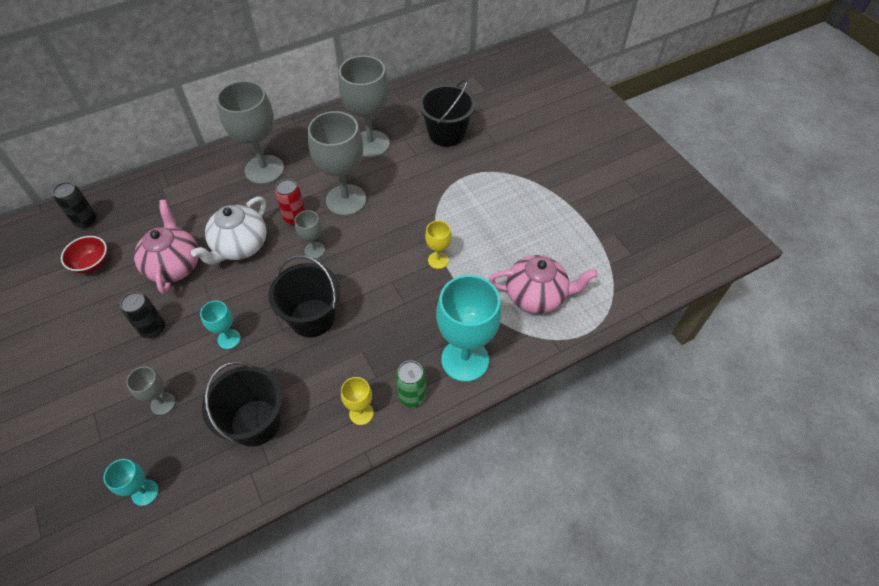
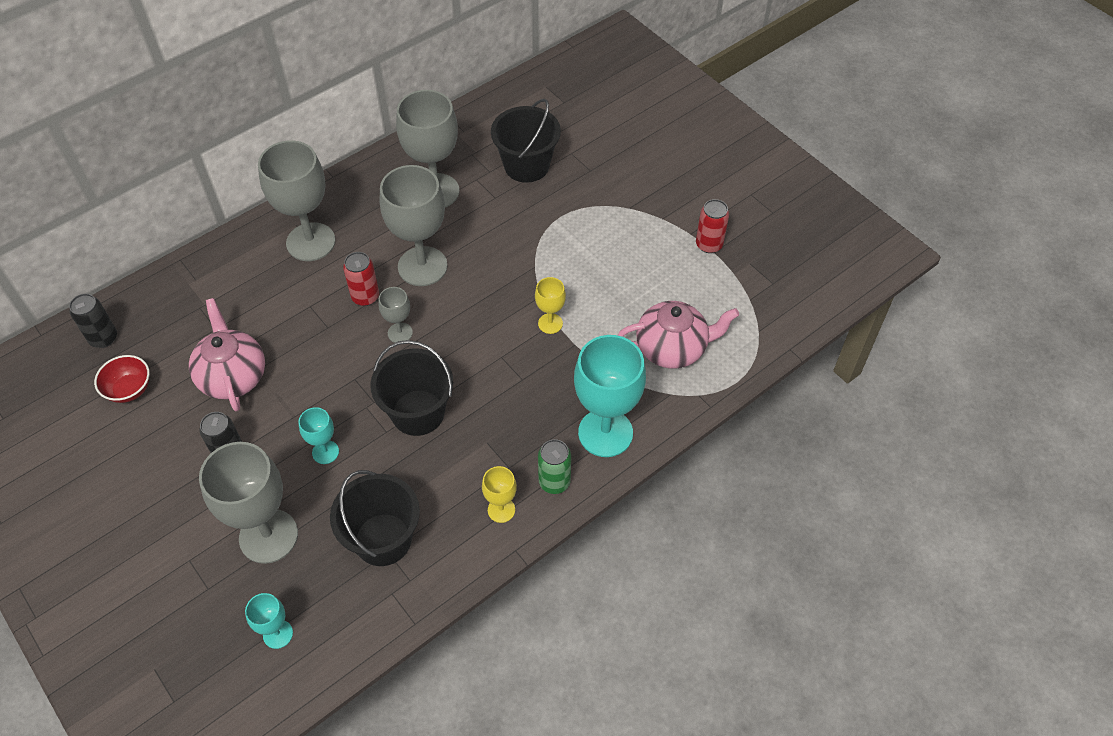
camera: 10 degrees left, 0 degrees up
(163, 403) = (268, 536): grey goblet -> grey goblet, size x2.07
(240, 246) = (307, 342): white teapot -> none
(583, 214) = (709, 244): none -> red can

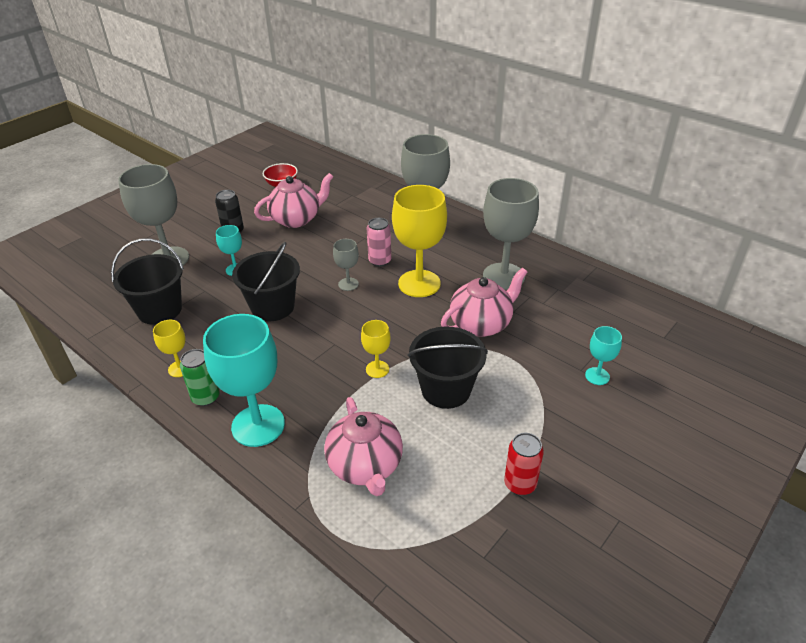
camera: 80 degrees right, 15 degrees down
(103, 338) = (320, 168): black can -> none
(278, 634) = (93, 278): turquoise goblet -> turquoise goblet (597, 376)
(365, 297) = (380, 261): red can -> pink can
(422, 266) = (419, 283): grey goblet -> yellow goblet
(507, 227) = (481, 324): none -> pink teapot
(526, 165) = (562, 324): black bucket -> black bucket (446, 390)

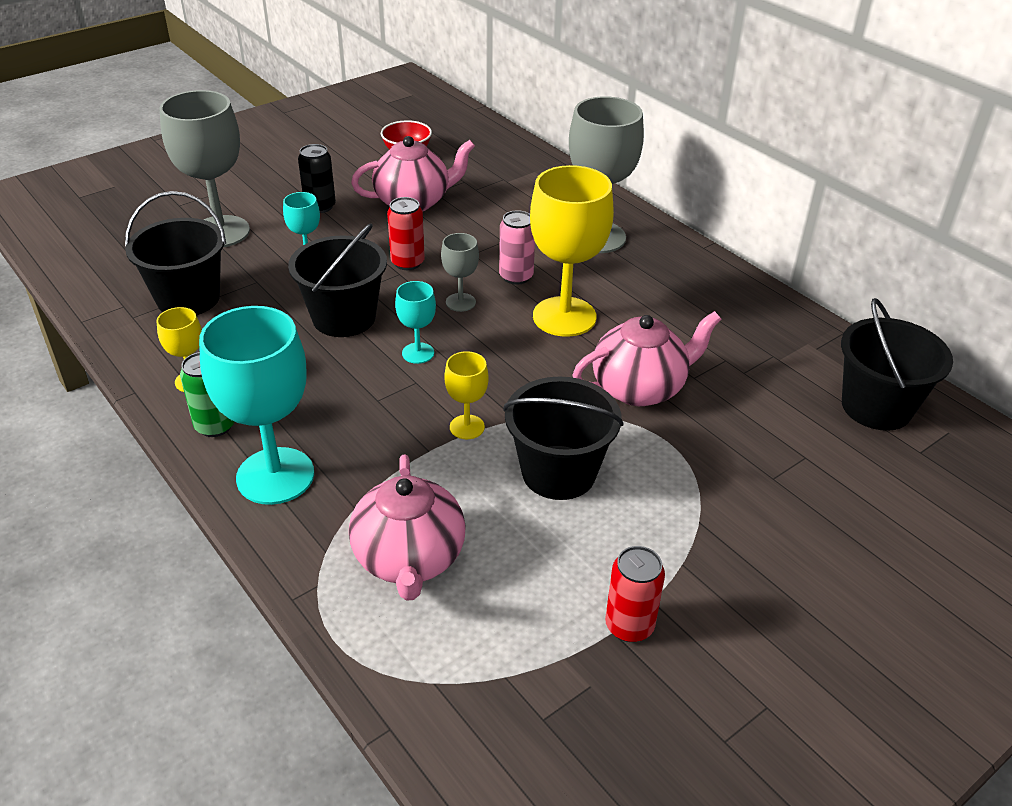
camera: 10 degrees right, 0 degrees up
(305, 262) = (407, 262): none -> red can
(503, 276) = (694, 325): grey goblet -> none
(597, 376) = (796, 491): turquoise goblet -> turquoise goblet (418, 353)
(630, 312) = (876, 407): none -> black bucket

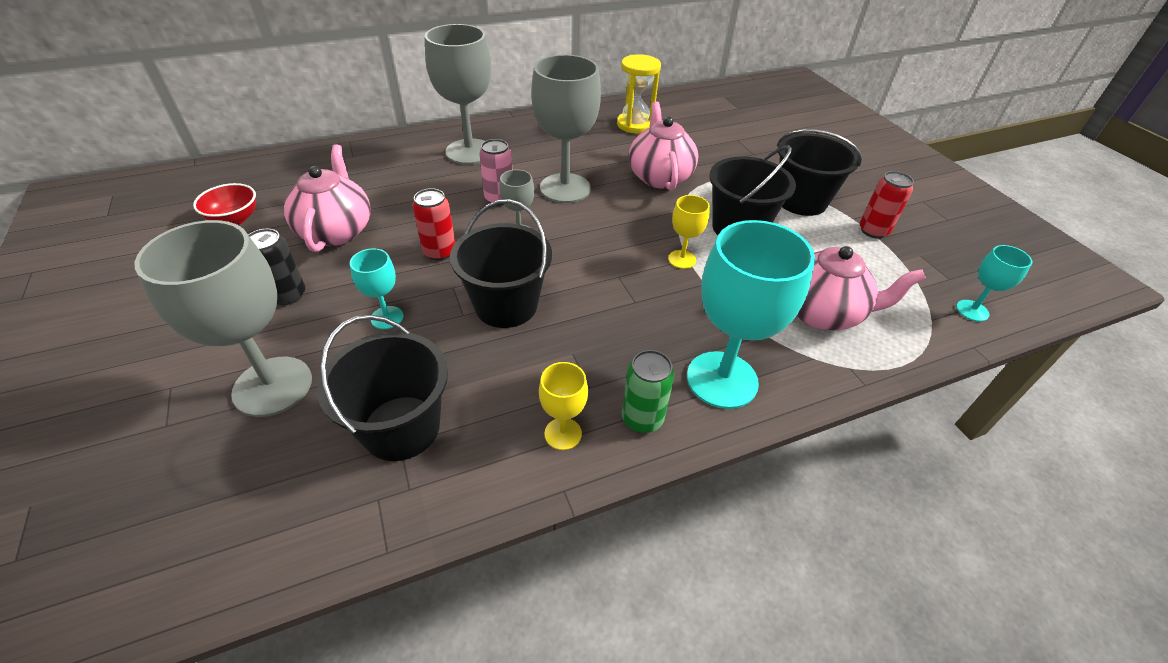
camera: 75 degrees left, 5 degrees up
(418, 353) = (580, 268): turquoise goblet -> turquoise goblet (972, 310)
(564, 317) = (565, 188): yellow goblet -> grey goblet
(765, 348) = (635, 125): none -> yellow hourglass
(876, 407) = (699, 108): black bucket -> black bucket (801, 201)

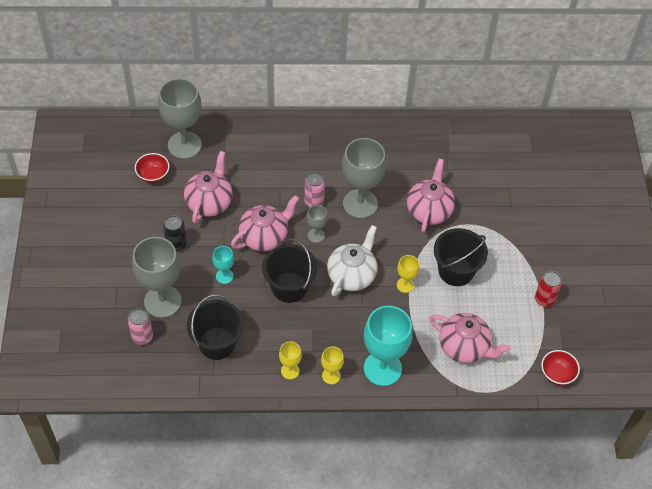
camera: 20 degrees right, 10 degrees up
(234, 463) = (142, 337): none -> pink can
(439, 252) = (264, 237): red can -> pink teapot
(469, 152) = (309, 149): grey goblet -> grey goblet (184, 145)
(597, 266) = (352, 275): none -> white teapot
(635, 125) = (439, 150): yellow hourglass -> none
(642, 418) = (331, 376): green can -> yellow goblet
(801, 201) = (514, 260): black bucket -> none
(972, 310) = (557, 374): turquoise goblet -> red bowl

